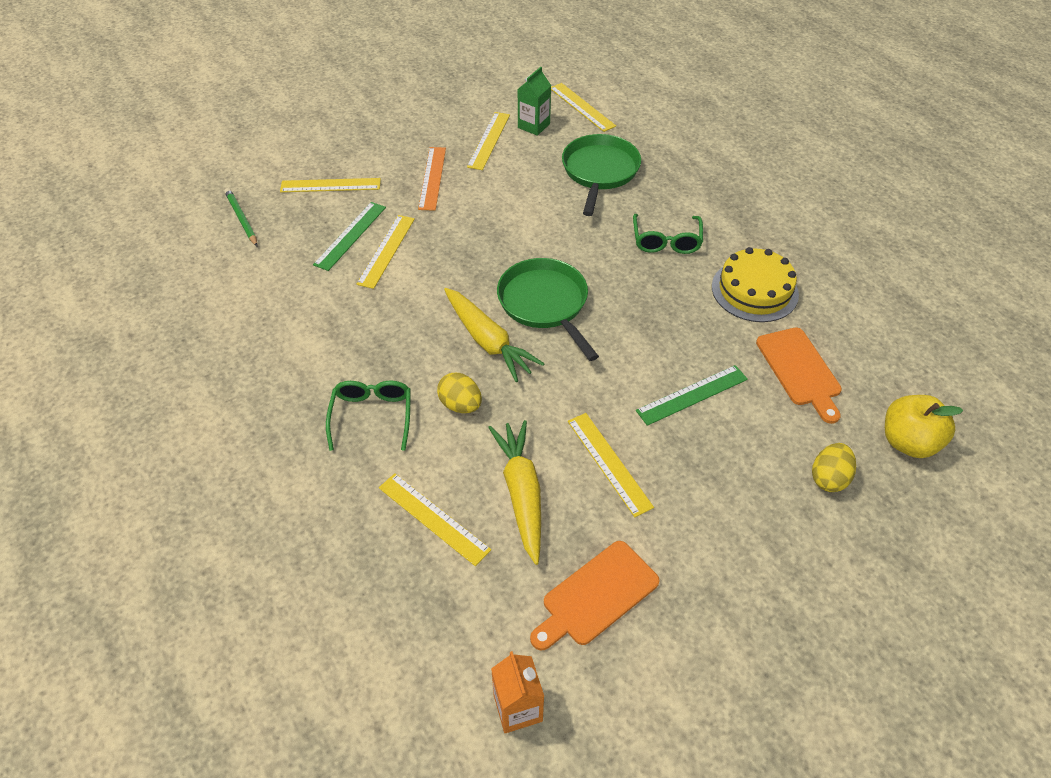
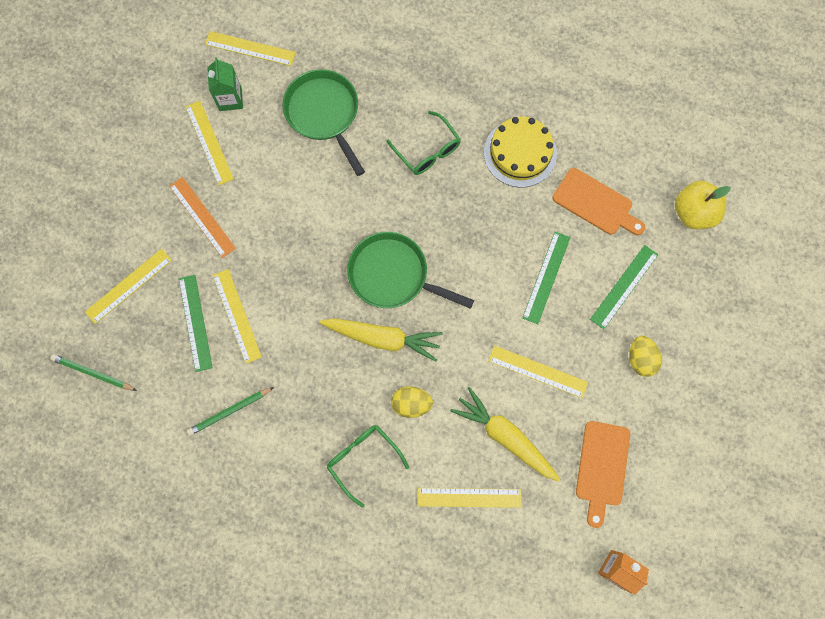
camera: 40 degrees left, 25 degrees up
(306, 307) = (229, 411): none -> green pencil
(771, 454) = (624, 287): none -> green ruler
(829, 478) = (667, 278): yellow egg -> yellow egg (640, 359)

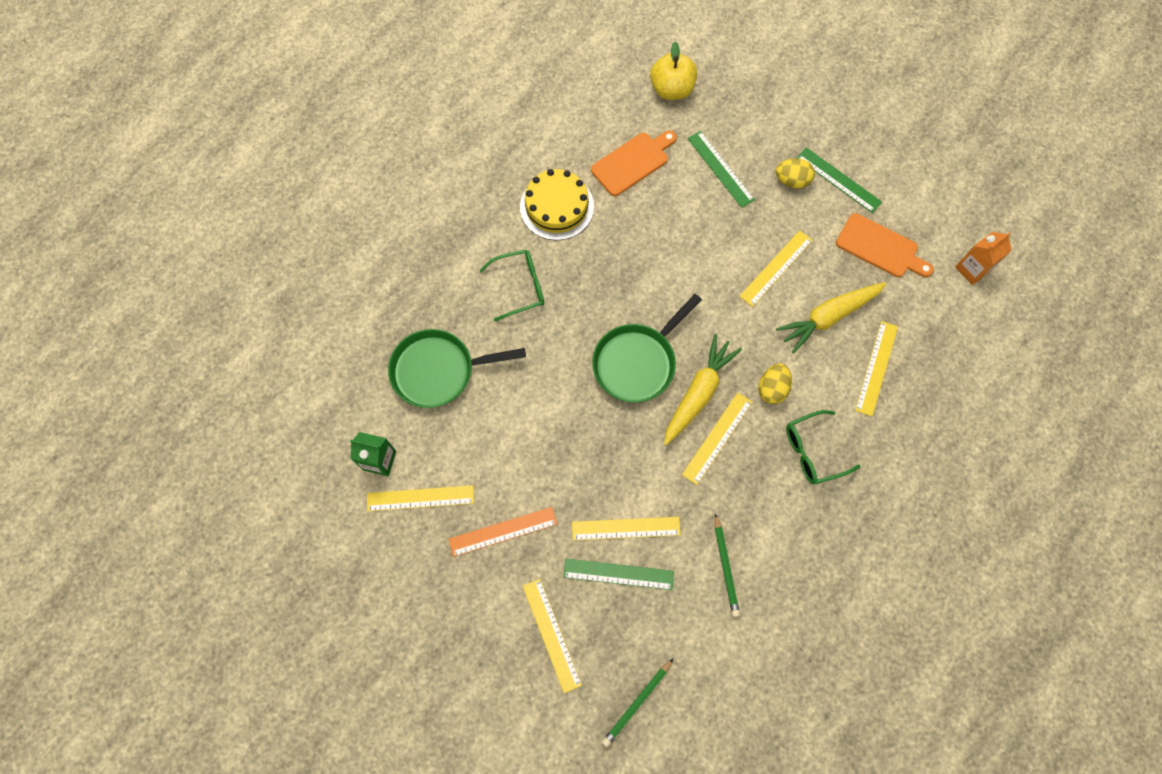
camera: 70 degrees left, 5 degrees down
(250, 48) = (329, 422): yellow ruler -> yellow ruler (717, 438)
(546, 277) = (688, 229): green ruler -> green ruler (838, 180)

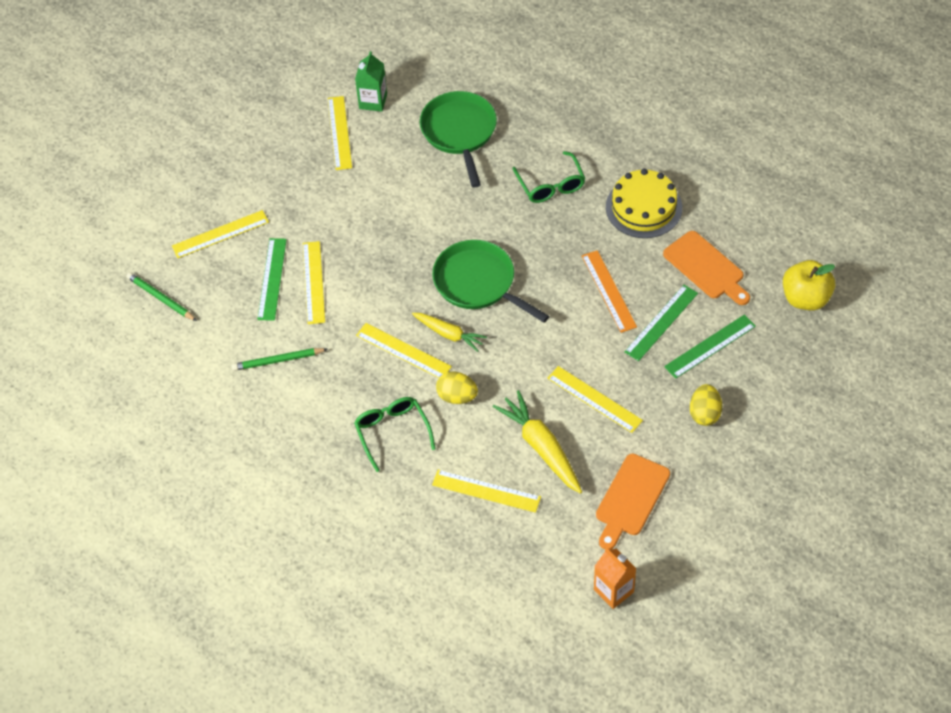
camera: 90 degrees right, 15 degrees down
(503, 532) = (310, 193): orange ruler -> orange ruler (608, 291)
(698, 393) = (449, 334): yellow carrot -> yellow carrot, size x0.64
(838, 180) = (712, 459): green ruler -> green ruler (661, 322)

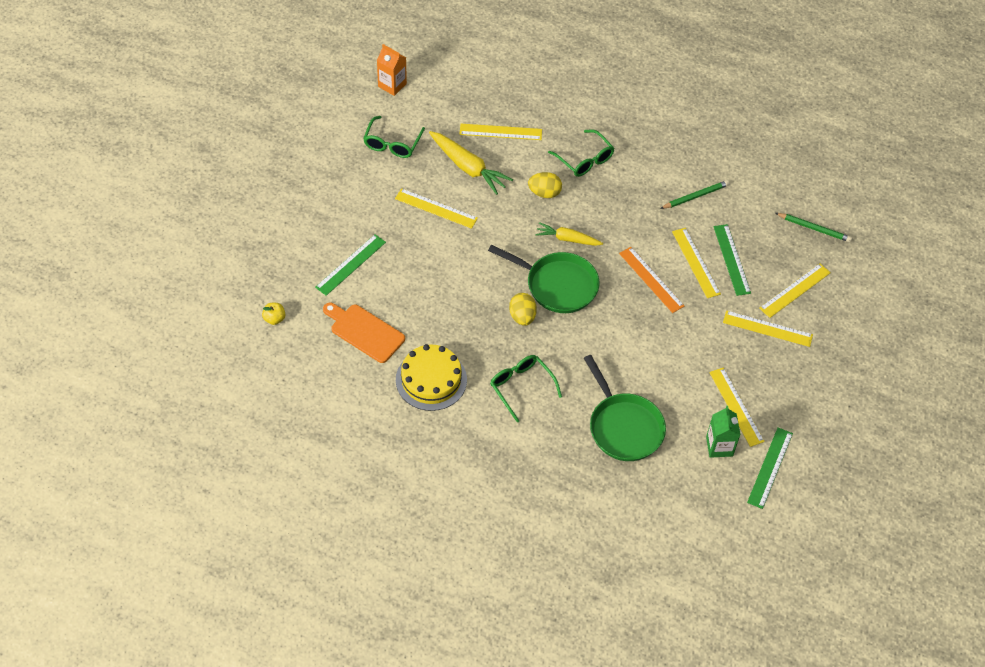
camera: 160 degrees right, 0 degrees up
(403, 351) = (599, 220): yellow ruler -> yellow ruler (767, 328)
(608, 291) = (445, 297): orange ruler -> orange ruler (651, 279)
(631, 498) = (392, 144): orange cutting board -> green glasses
(661, 322) = (395, 277): green ruler -> green ruler (770, 467)
(704, 413) = (347, 212): yellow egg -> yellow egg (522, 316)
(805, 298) = (274, 319): yellow apple -> yellow apple, size x0.51

